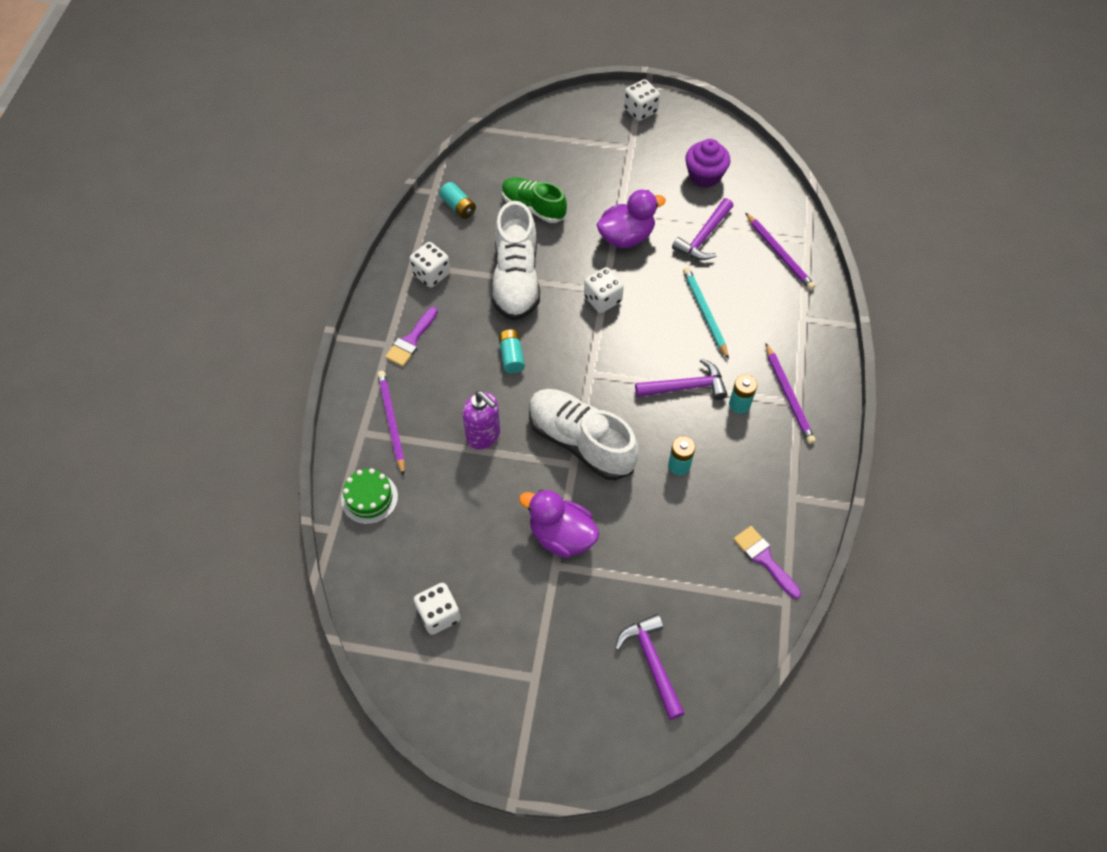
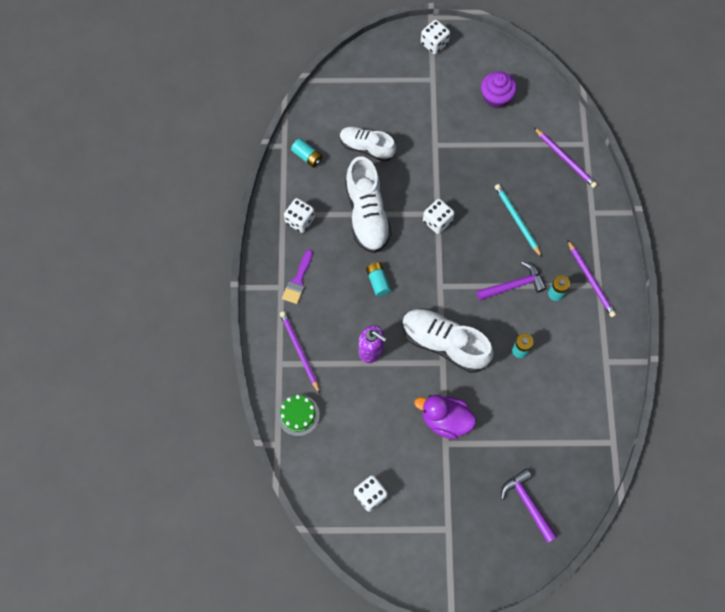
camera: 10 degrees left, 10 degrees up
(533, 207) = (366, 147): green shoe -> white shoe
(626, 237) = (445, 163): purple duck -> none
(704, 237) = (505, 153): purple hammer -> none
(764, 559) = (593, 412): purple brush -> none

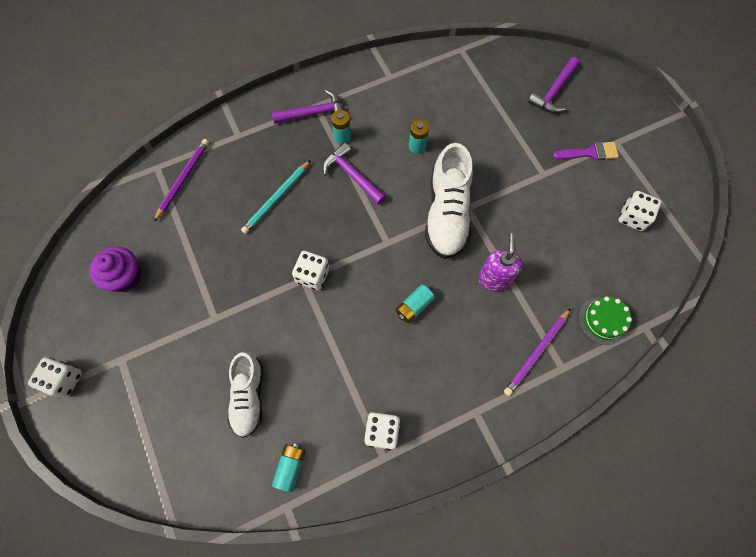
camera: 115 degrees left, 0 degrees up
(298, 280) = (458, 395): purple brush -> purple brush (590, 152)
(367, 214) = (338, 355): white shoe -> none
(445, 420) = (522, 183): purple duck -> none
(591, 280) = (313, 113): purple pencil -> purple hammer

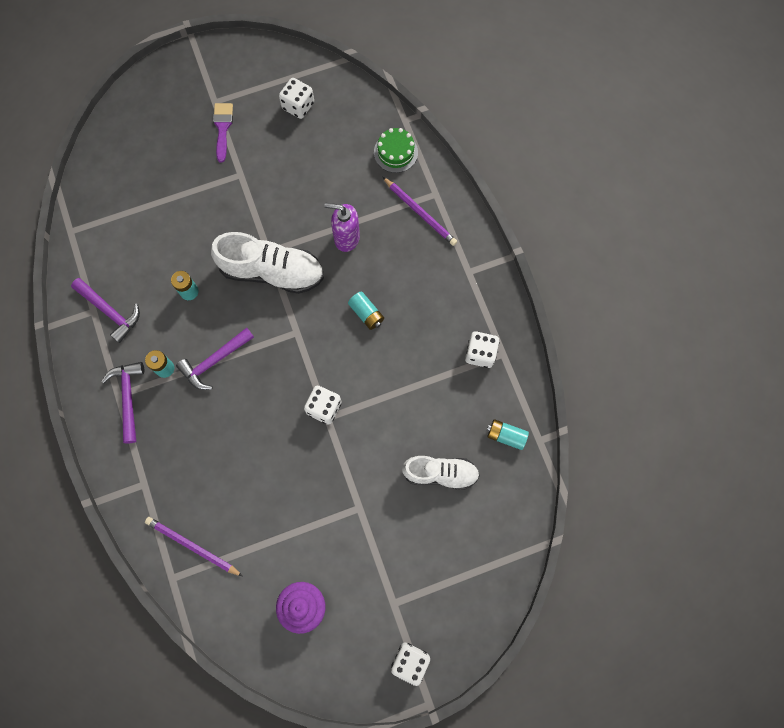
camera: 85 degrees left, 5 degrees up
(276, 198) = (231, 442): turquoise pencil -> none
(554, 92) = (144, 147): purple hammer -> purple hammer (110, 311)

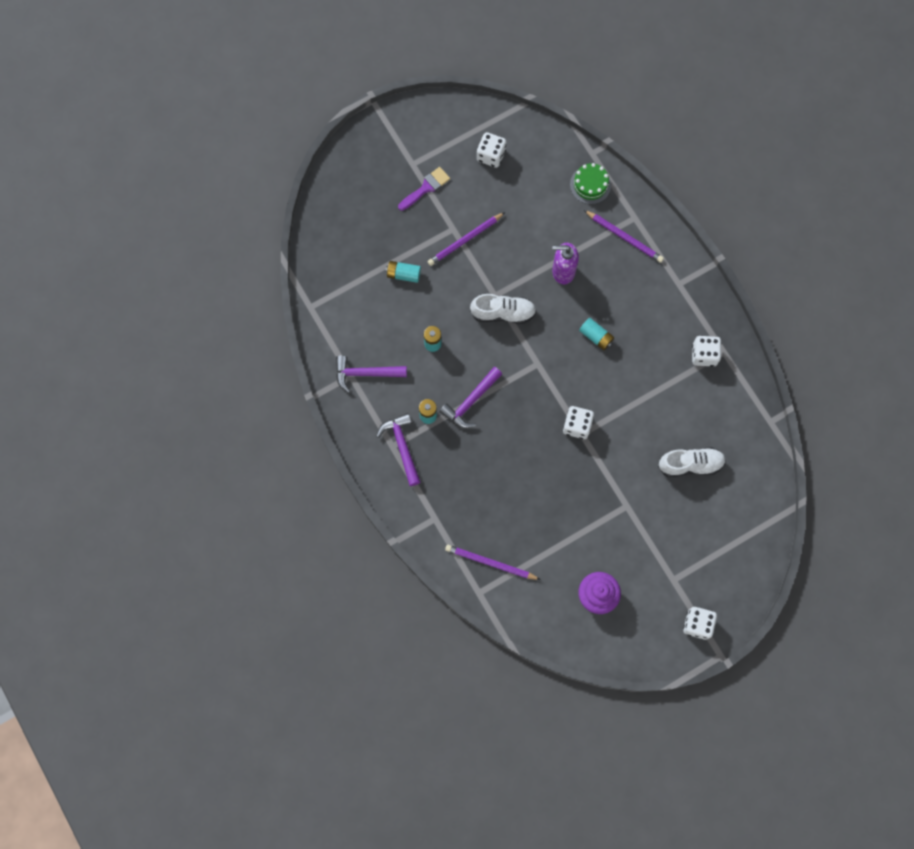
camera: 10 degrees left, 0 degrees up
(110, 311) = (366, 373): purple hammer -> purple hammer turned 150 degrees clockwise
(222, 128) = (426, 188): purple brush -> purple brush turned 60 degrees clockwise
(250, 188) = (465, 240): none -> purple pencil
(272, 271) = (503, 313): white shoe -> white shoe, size x0.66
(506, 436) = (741, 422): turquoise battery -> turquoise battery (403, 274)

